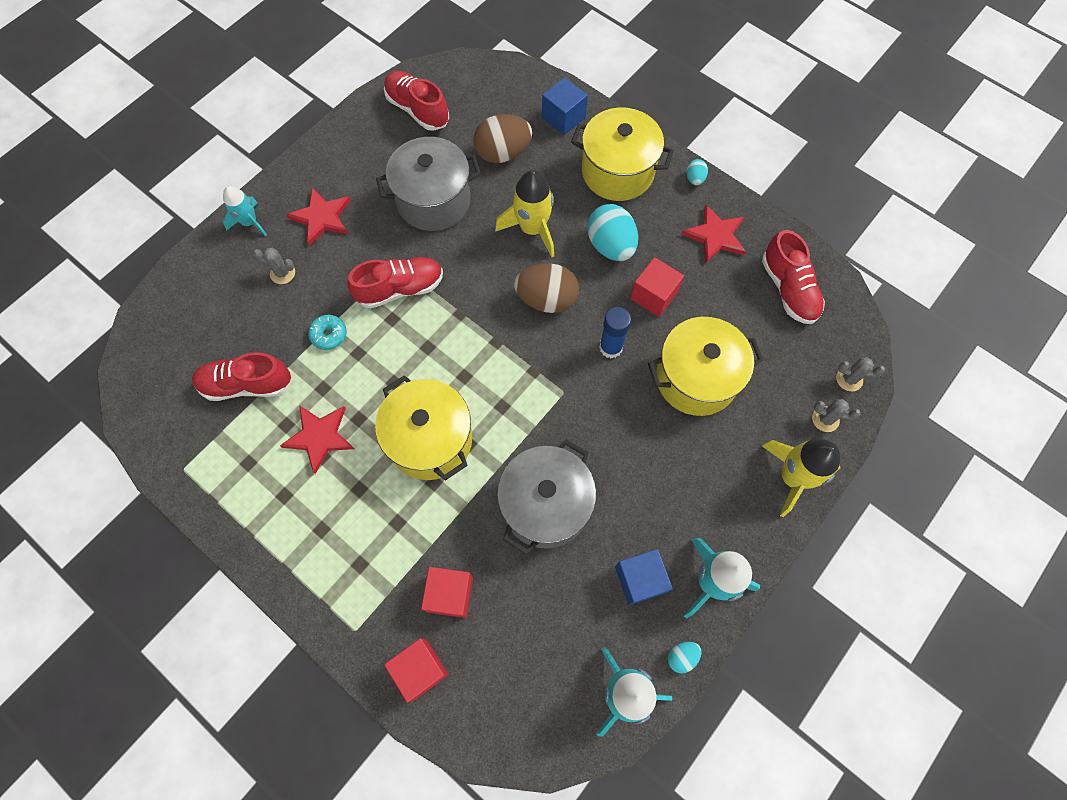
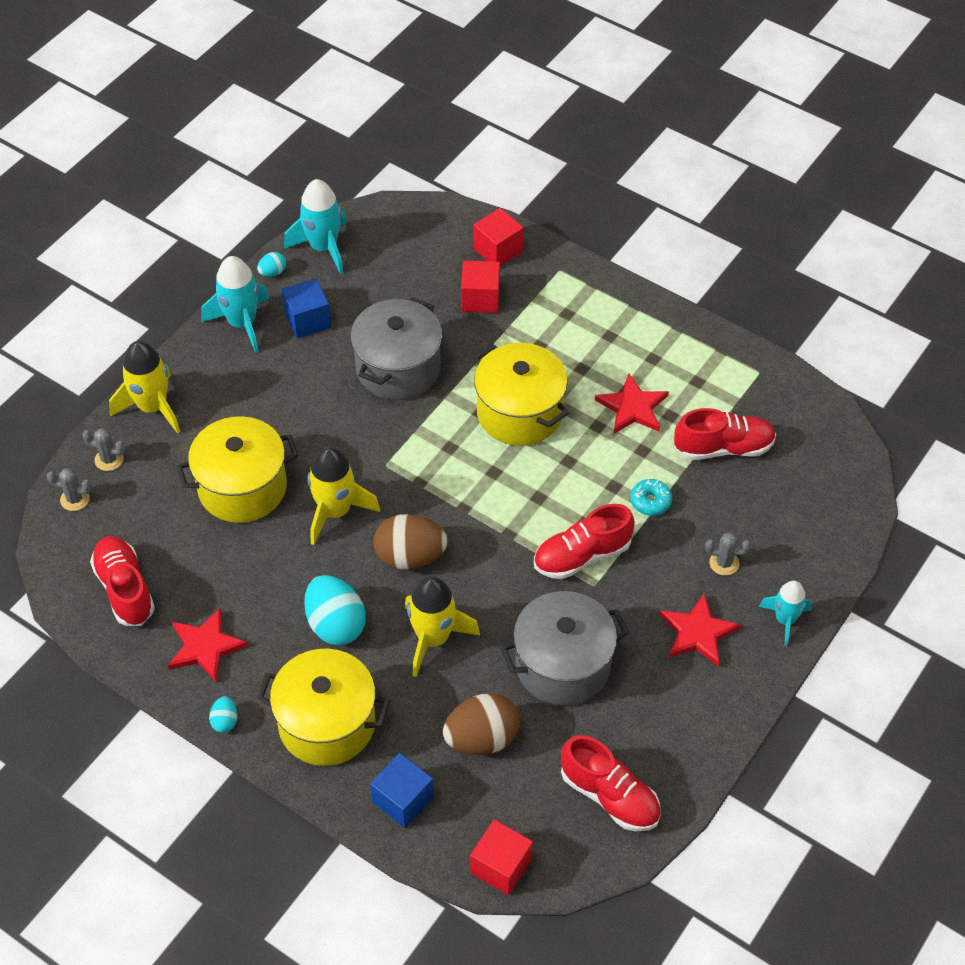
camera: 175 degrees right, 15 degrees down
(610, 347) = (335, 511): blue glue stick -> yellow rocket
(654, 296) = (285, 570): red cube -> red cube (501, 866)

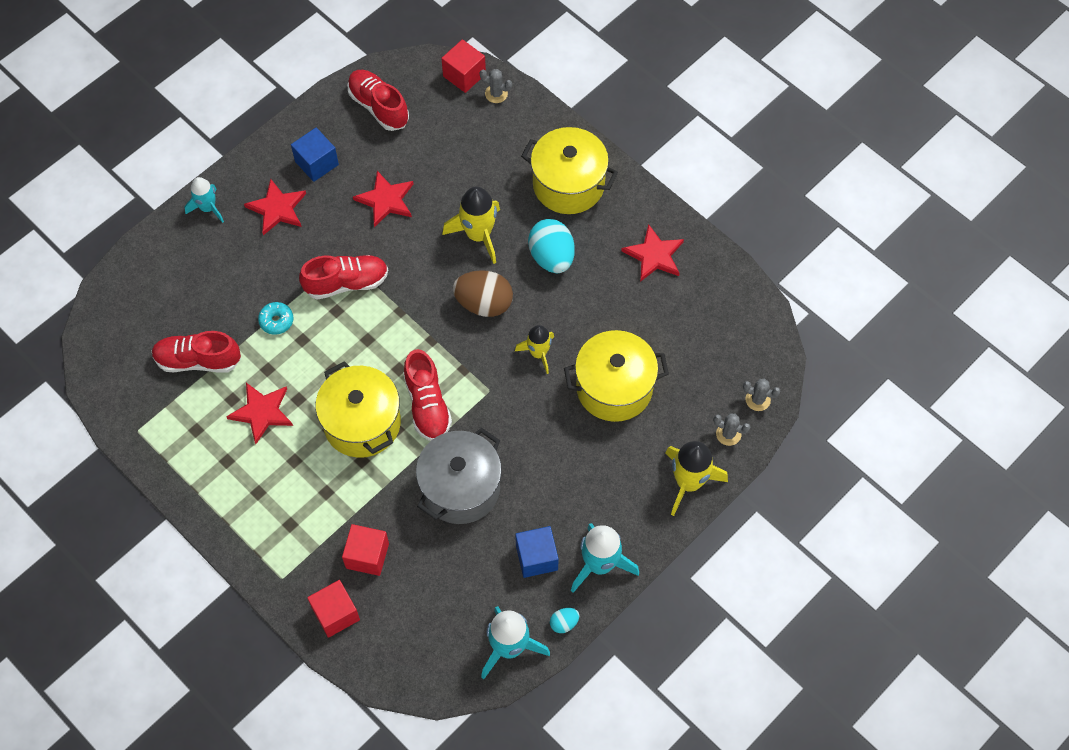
camera: 170 degrees left, 10 degrees up
(125, 589) = (716, 312): red shoe -> red shoe (427, 405)
(225, 721) = (643, 197): turquoise egg -> none
(335, 511) = (538, 353): yellow rocket -> yellow rocket, size x0.64
(403, 800) = (522, 125): blue cube -> blue cube (316, 163)
(482, 738) = (458, 157): brown egg -> none
(562, 665) = (386, 200): grey pot -> red star
(724, 563) = (236, 259): grey cactus -> grey cactus (496, 94)

